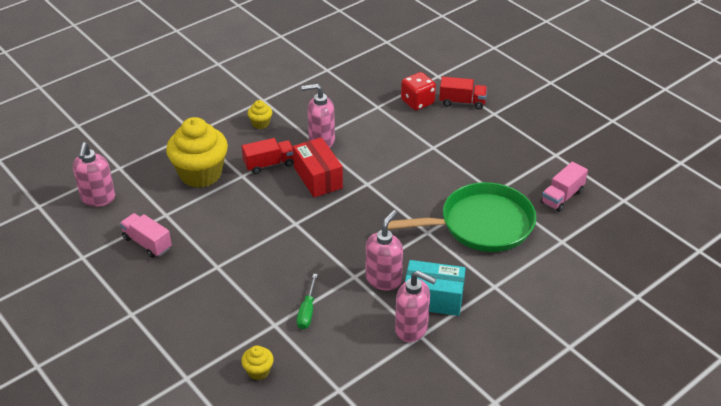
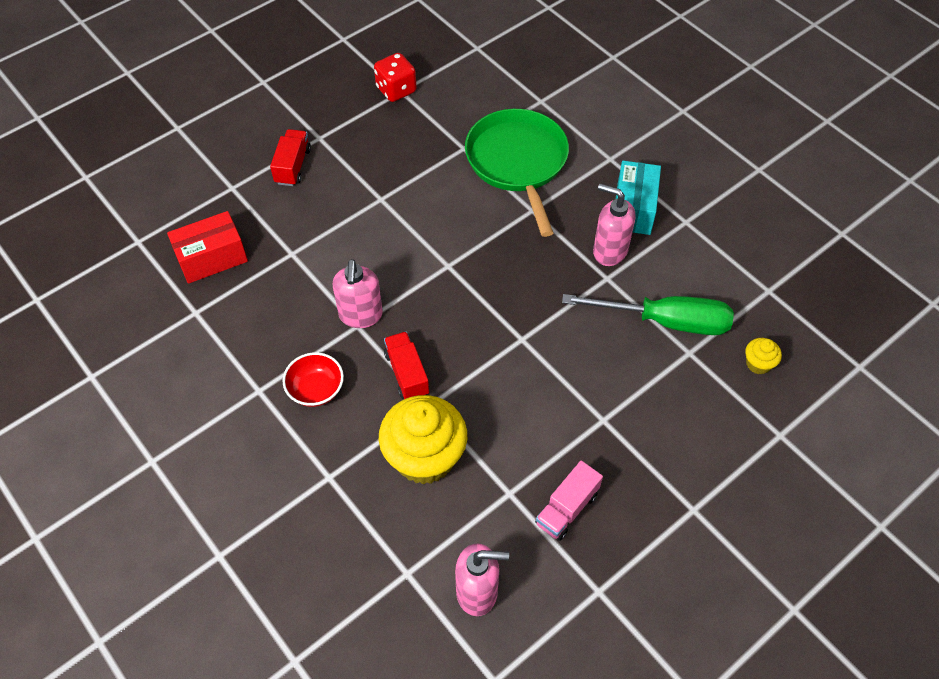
camera: 90 degrees left, 15 degrees up
(260, 123) = (316, 390): yellow cupcake -> red bowl
(307, 311) = (665, 321): green screwdriver -> green screwdriver, size x2.06
(318, 178) = (436, 317): red box -> red box (212, 258)
(412, 329) = (678, 228): pink soap dispenser -> none
(417, 102) = (287, 211): red dice -> red dice (396, 90)
(562, 197) = (472, 93): pink truck -> none

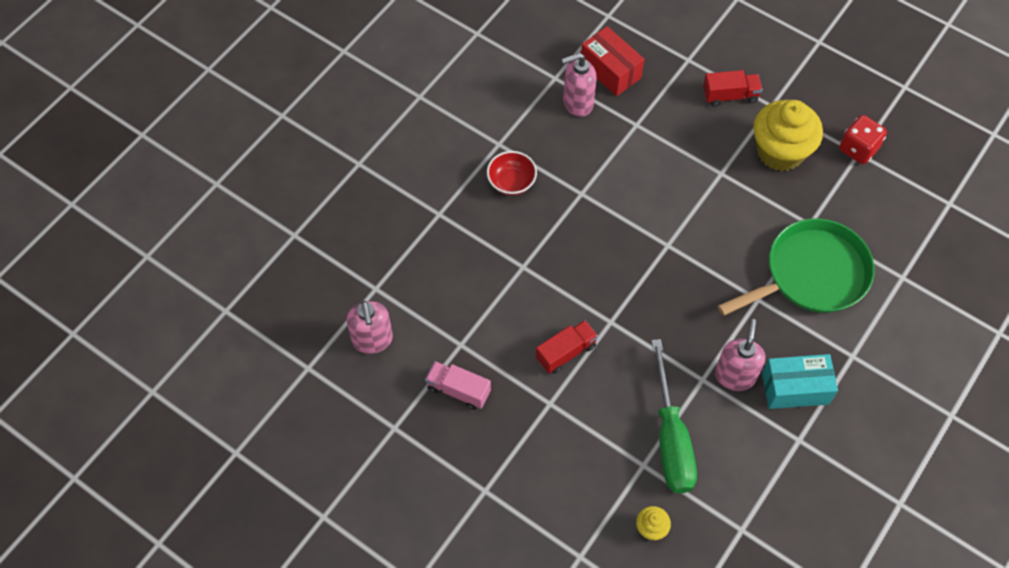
camera: 75 degrees right, 5 degrees up
(360, 315) = (592, 193): pink soap dispenser -> pink soap dispenser (577, 103)
(407, 374) = (547, 242): red truck -> red truck (566, 352)
(425, 457) = (474, 275): yellow cupcake -> yellow cupcake (780, 152)

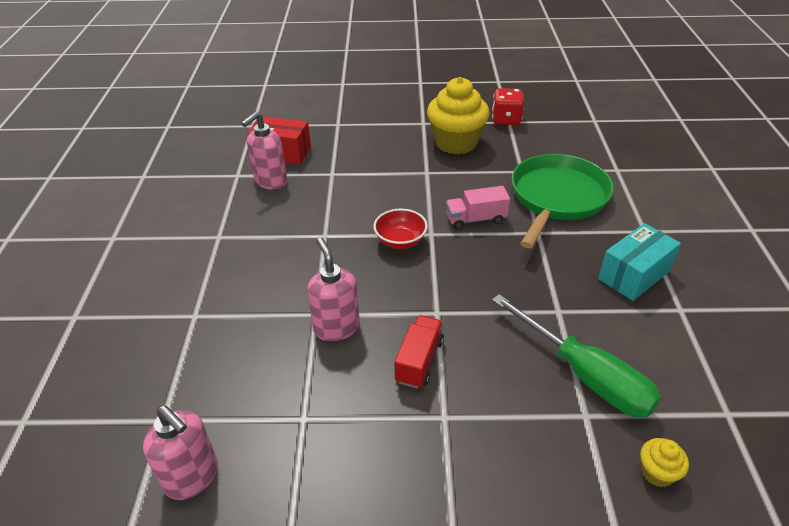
camera: 35 degrees left, 20 degrees down
(458, 390) = (336, 467): pink truck -> pink truck (476, 219)
(511, 182) = (252, 257): red bowl -> red bowl (400, 241)
(730, 96) = (388, 130): red truck -> none
(735, 376) = (580, 293): pink soap dispenser -> pink soap dispenser (336, 327)

